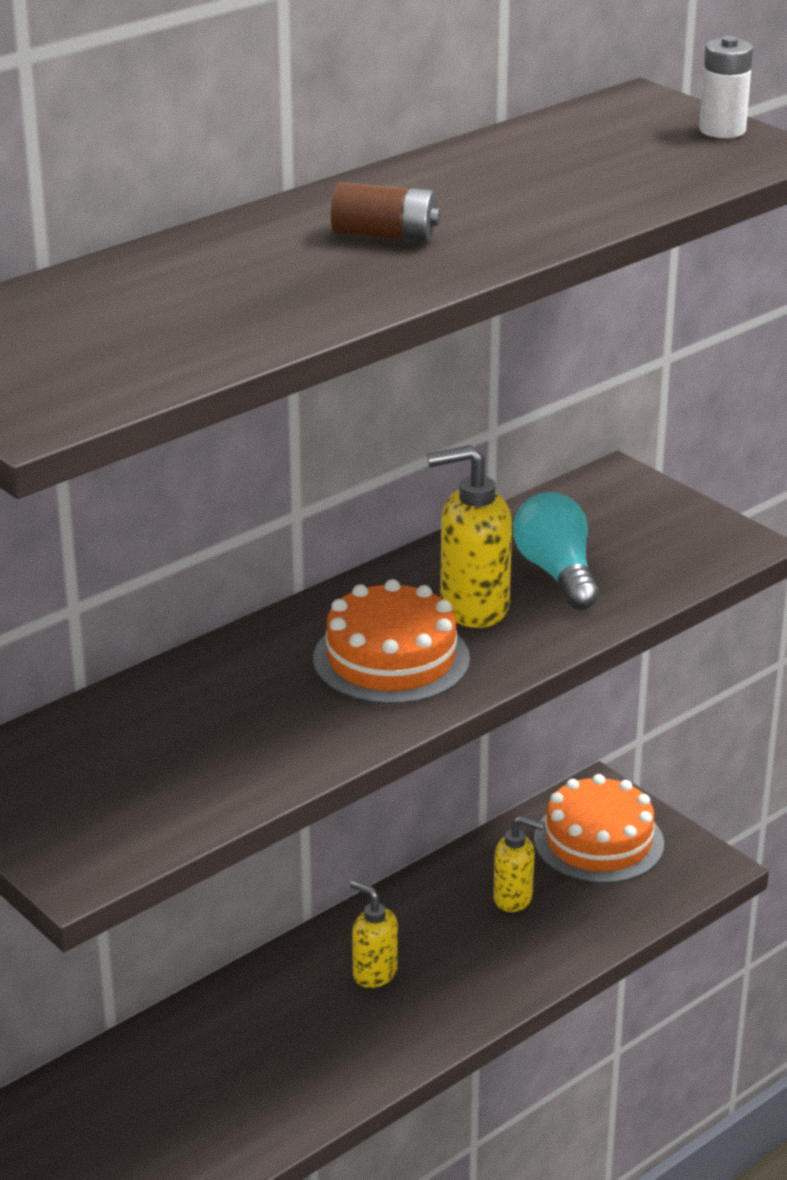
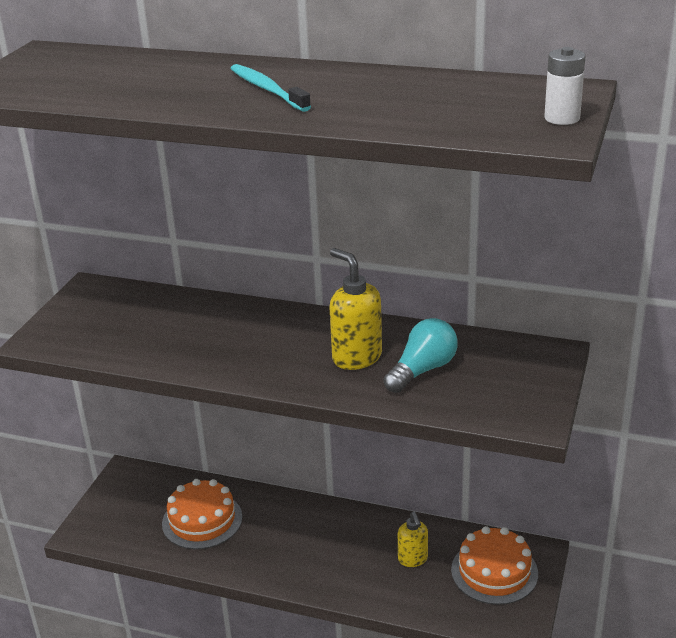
camera: 60 degrees right, 0 degrees up
(374, 973) = (309, 535): yellow soap dispenser -> none
(385, 236) = (267, 89): brown battery -> turquoise toothbrush
(391, 659) = (281, 352): orange cake -> orange cake (202, 520)

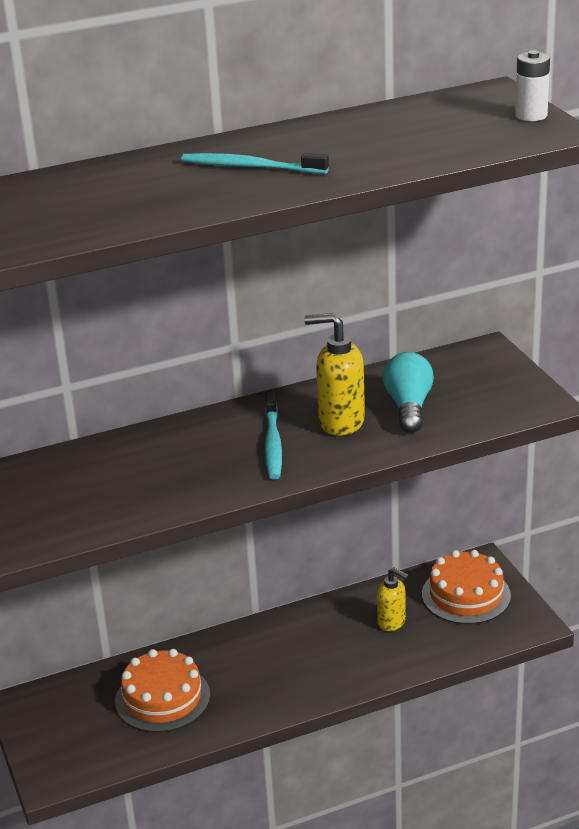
camera: 40 degrees left, 0 degrees up
(288, 350) = (273, 443): none -> turquoise toothbrush

